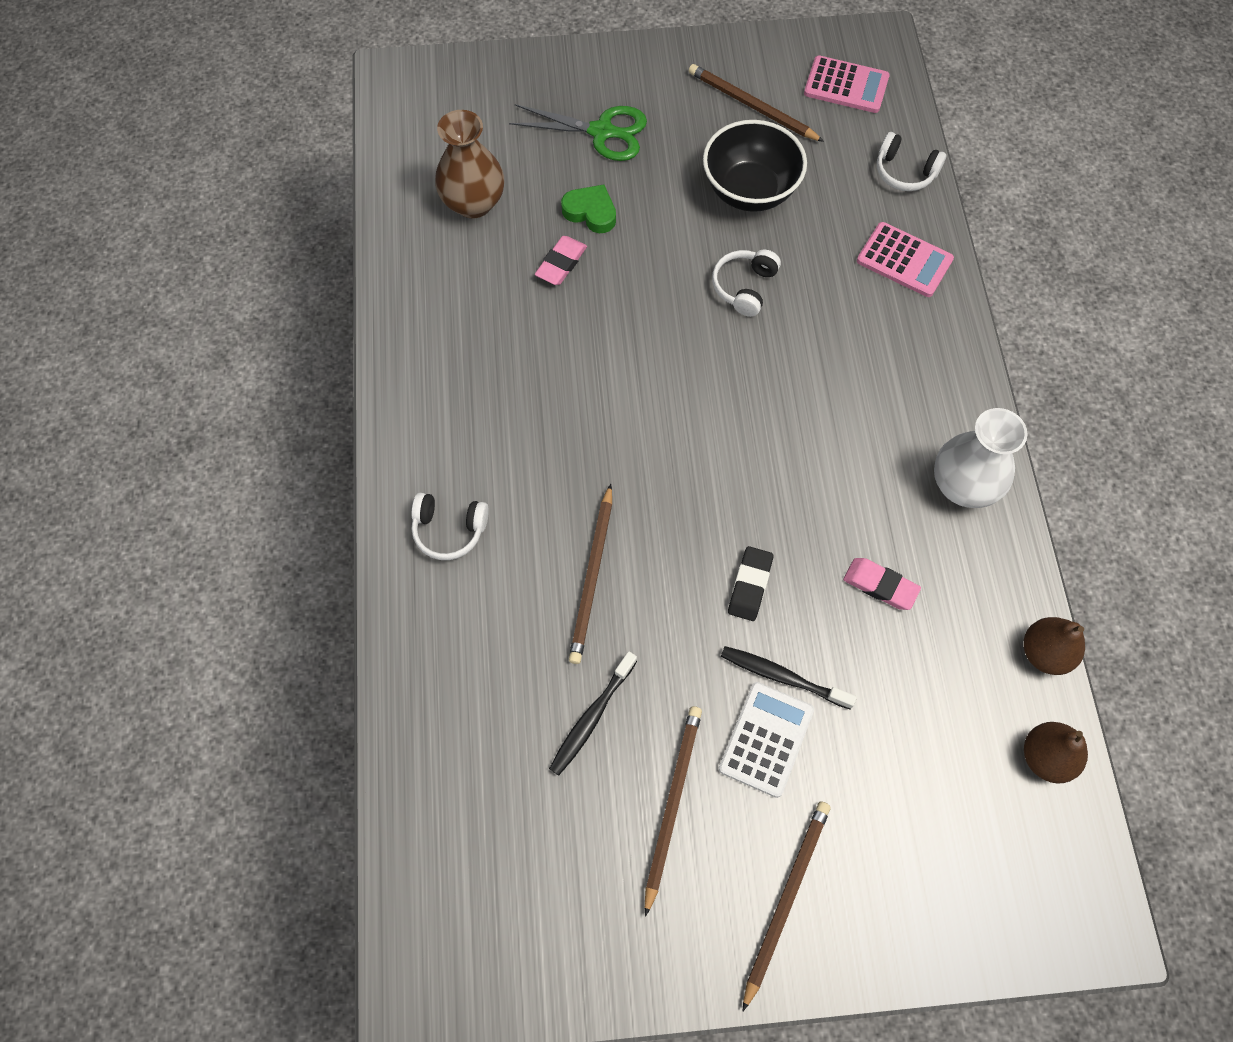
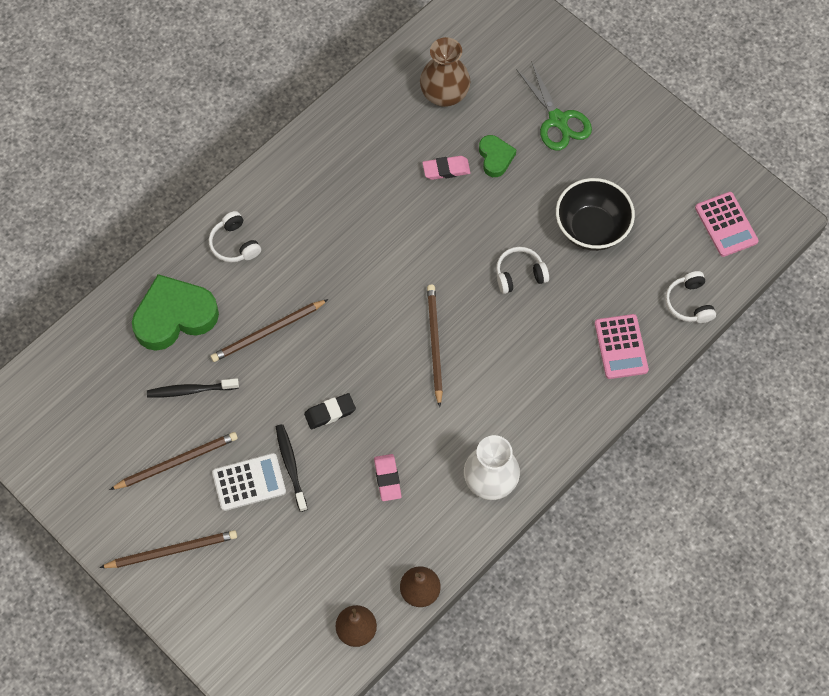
camera: 50 degrees right, 0 degrees up
(479, 664) = (174, 316): none -> green heart
(752, 106) = (657, 184): brown pencil -> brown pencil (434, 344)

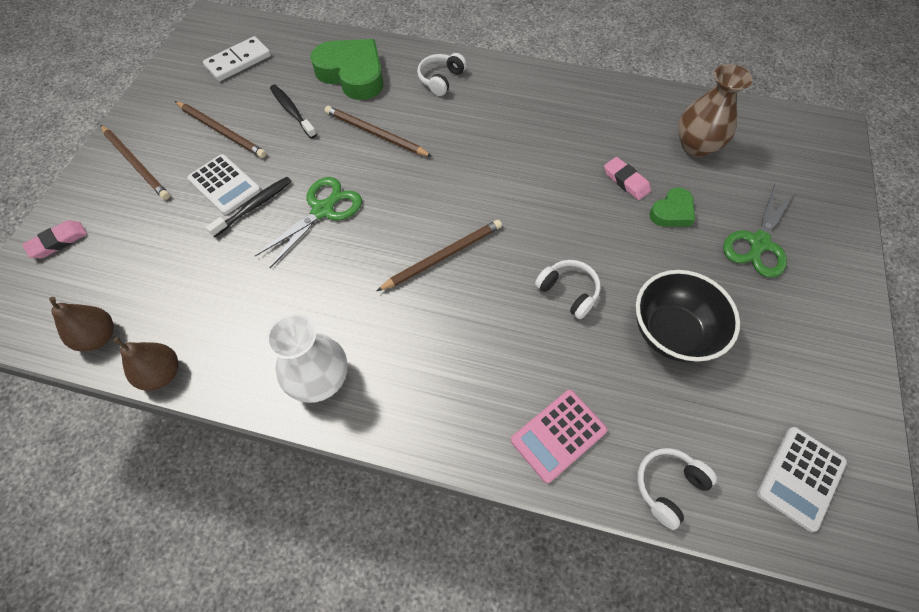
camera: 60 degrees right, 5 degrees down
(83, 412) = (238, 61): none -> white domino
(330, 412) = (323, 210): black eraser -> green scissors
(387, 479) = (277, 286): pink eraser -> pink eraser (58, 242)
(726, 224) = (800, 477): pink calculator -> white calculator

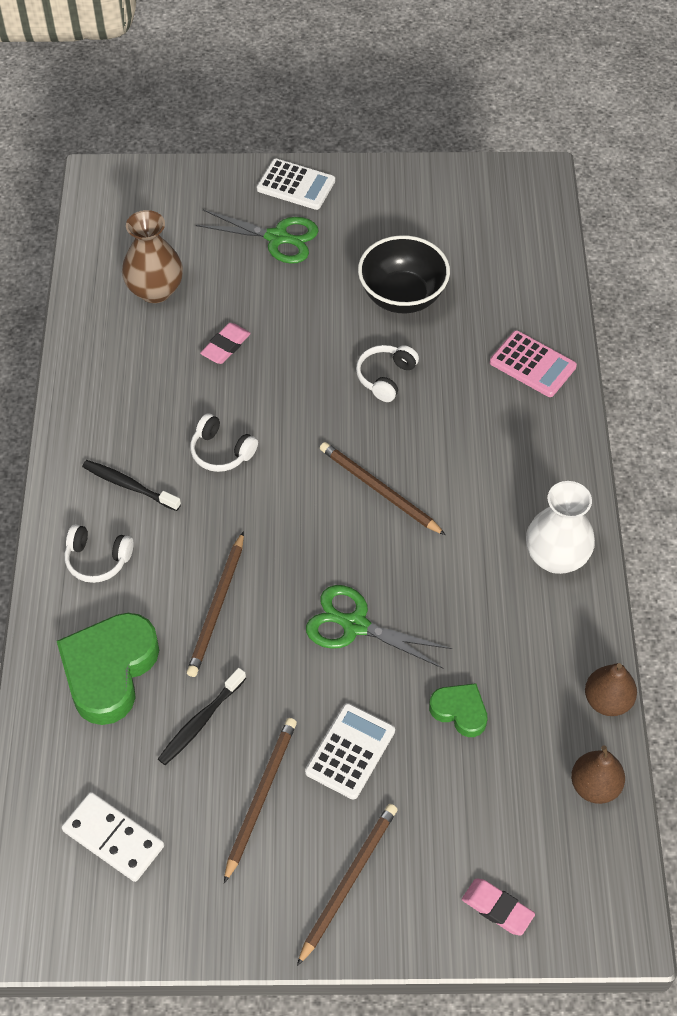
camera: 105 degrees left, 5 degrees down
(254, 206) = (372, 702): black toothbrush -> black toothbrush (129, 486)
(668, 486) = (544, 290): white headphones -> white headphones (221, 451)
(672, 212) = (258, 305): green heart -> green heart (460, 711)
(800, 477) = (502, 212): white calculator -> white calculator (296, 185)

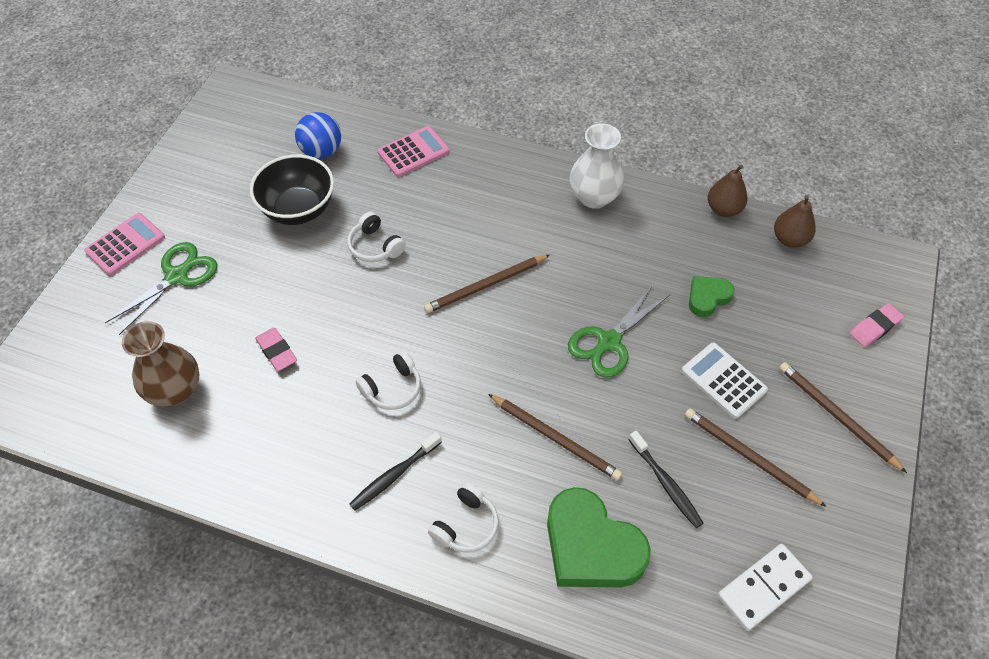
camera: 70 degrees left, 0 degrees up
(296, 185) = (125, 244): white calculator -> pink calculator
(490, 285) = (321, 151): none -> blue ball

